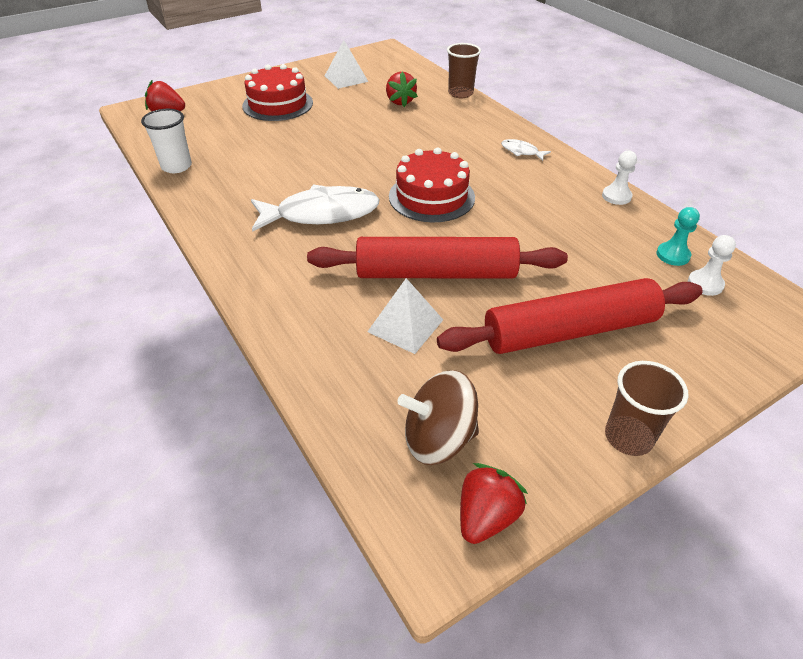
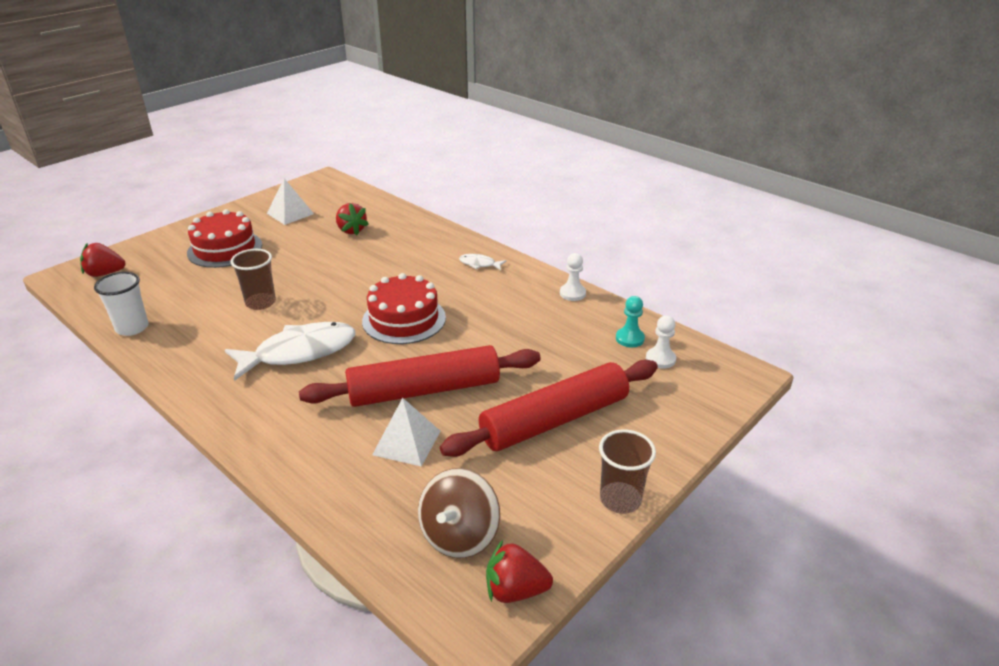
camera: 15 degrees left, 10 degrees down
(438, 438) = (459, 535): brown spinning top -> brown spinning top turned 45 degrees counterclockwise
(460, 93) = (409, 215): brown cup -> brown cup (260, 302)
(486, 516) = (515, 590): red strawberry -> red strawberry turned 105 degrees counterclockwise

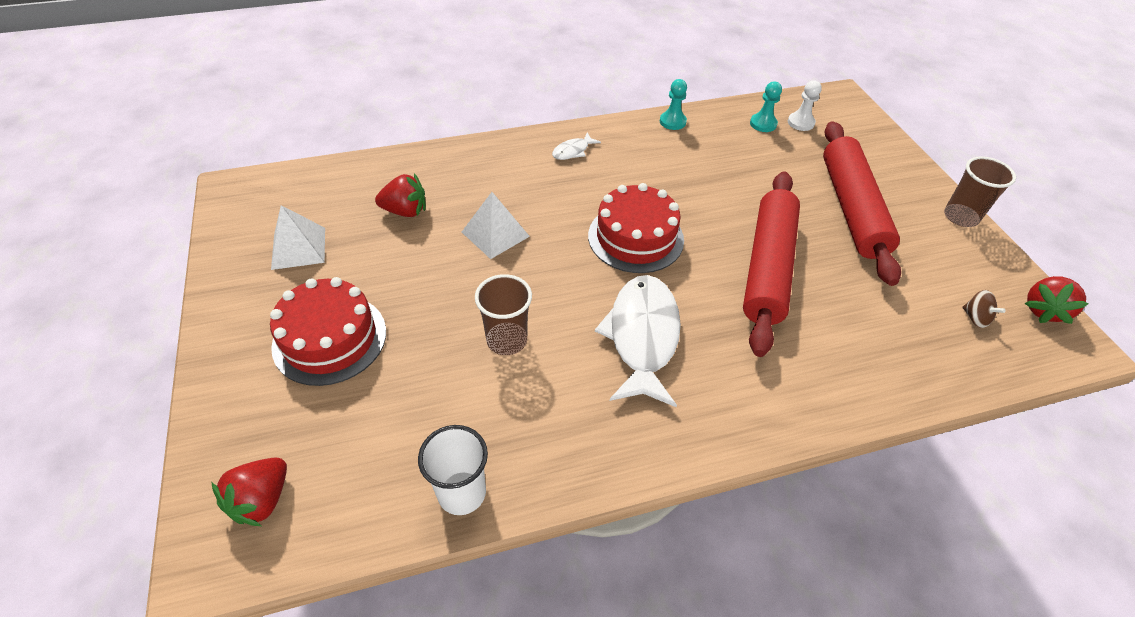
camera: 60 degrees left, 15 degrees up
(407, 442) = (842, 307): white pyramid -> white pyramid (495, 234)
(459, 535) = (975, 318): brown spinning top -> brown spinning top, size x0.49
(572, 293) = (672, 121): white pawn -> turquoise pawn

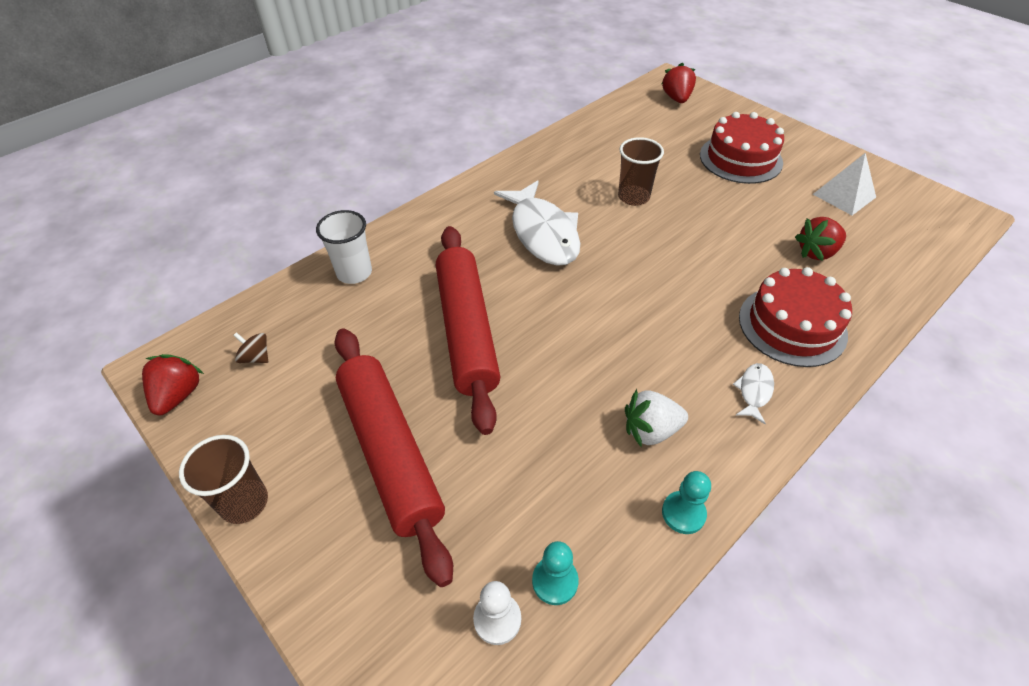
camera: 155 degrees right, 0 degrees up
(462, 493) = (587, 129): white cup -> white cup (354, 273)
(495, 234) = (723, 263): white pyramid -> none
(635, 237) = (604, 310): red cake -> red cake (792, 325)
(661, 158) = (650, 430): none -> white strawberry

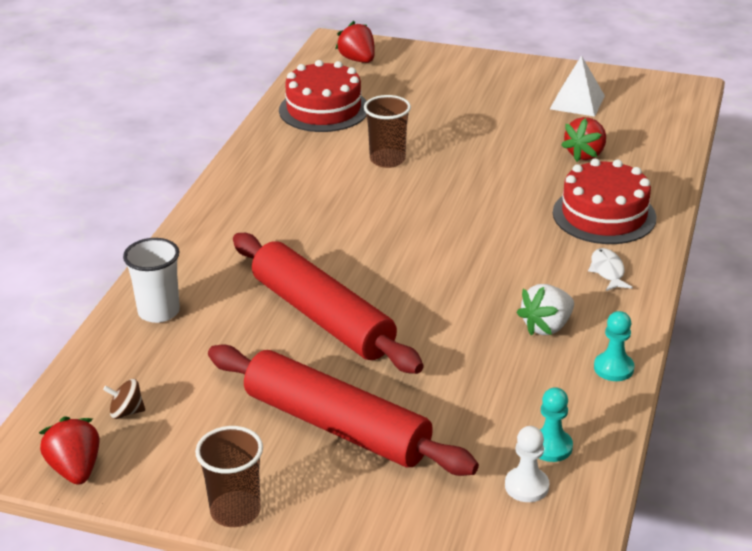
camera: 30 degrees left, 15 degrees down
(543, 233) = (324, 217): white fish -> none
(740, 159) = (463, 97): red cake -> red cake (324, 109)

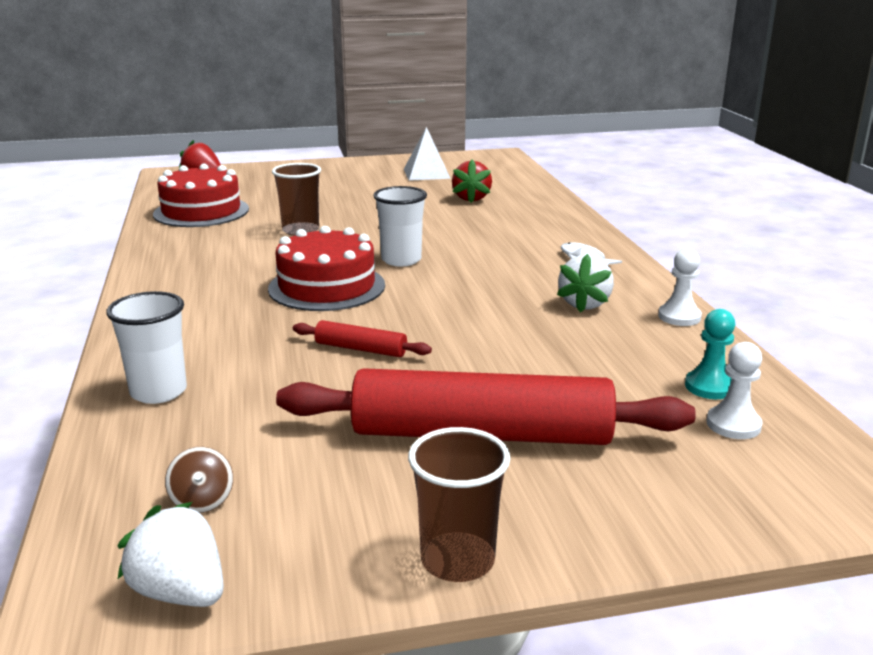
camera: 30 degrees left, 10 degrees down
(75, 469) = (180, 592): red strawberry -> white strawberry
(126, 412) = (202, 501): brown spinning top -> brown spinning top turned 75 degrees counterclockwise
(323, 317) = (361, 349): red rolling pin -> red rolling pin, size x0.43
(441, 224) = (401, 260): none -> white cup
(604, 215) = (534, 228): red cake -> red cake (327, 287)
(613, 368) = (679, 317): turquoise pawn -> white pawn

